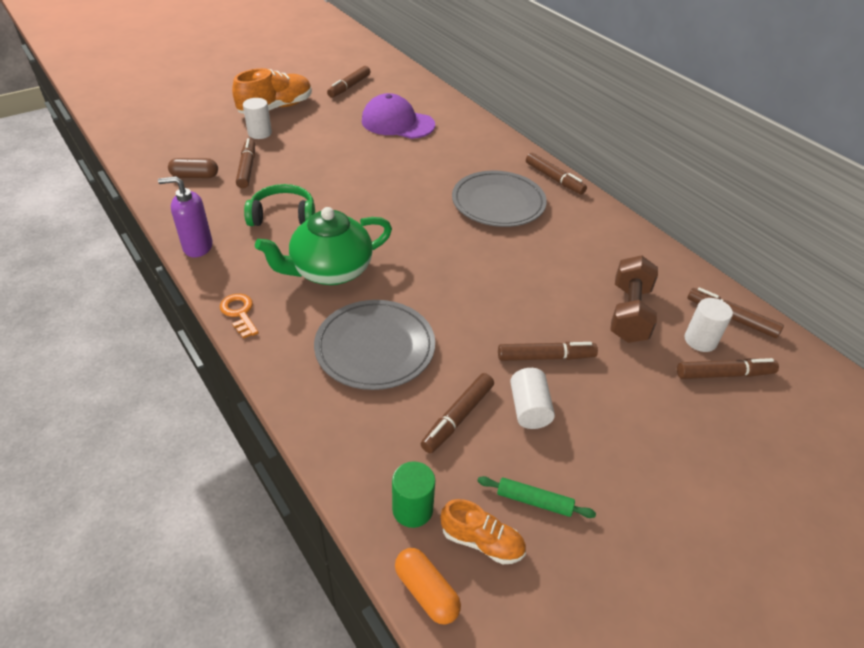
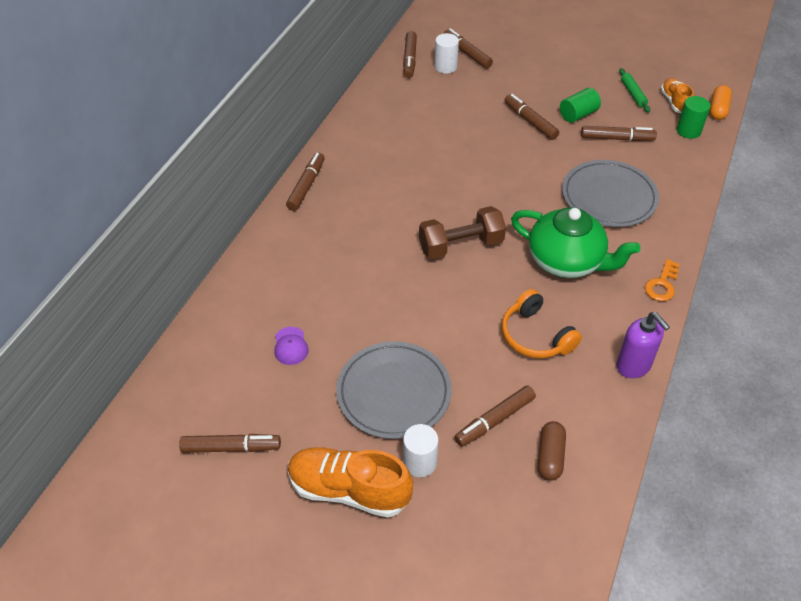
camera: 120 degrees left, 5 degrees up
(195, 176) = (550, 456): brown capsule -> brown capsule turned 45 degrees clockwise
(283, 216) = (535, 336): green headphones -> orange headphones
(397, 123) = (290, 346): purple cap -> purple cap, size x0.46
(498, 203) = (378, 205): grey plate -> grey plate (394, 392)
(529, 409) = (578, 114): white cylinder -> green cylinder
(629, 313) = (450, 99): brown dumbbell -> brown dumbbell (461, 245)

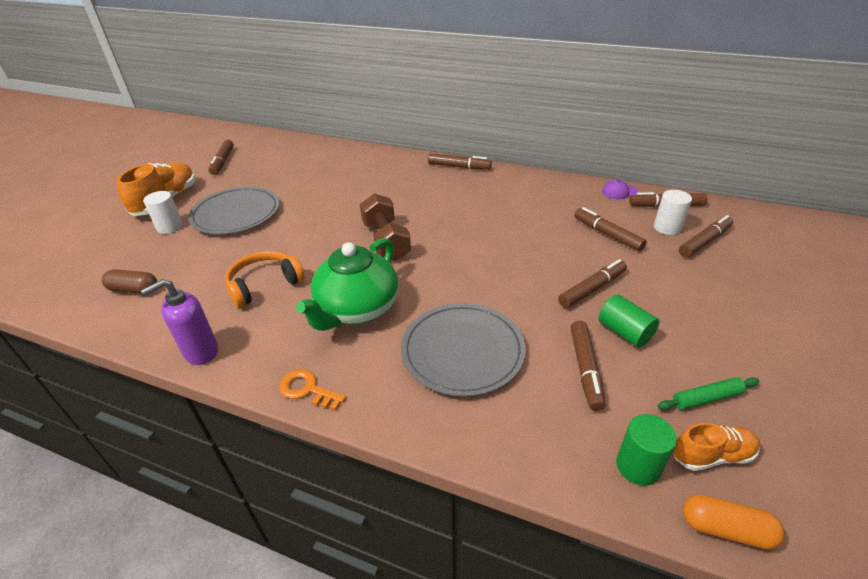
camera: 90 degrees right, 10 degrees down
(290, 346) = (295, 173): purple cap -> purple cap (619, 192)
(494, 420) = (186, 260): brown marker -> brown marker (607, 234)

